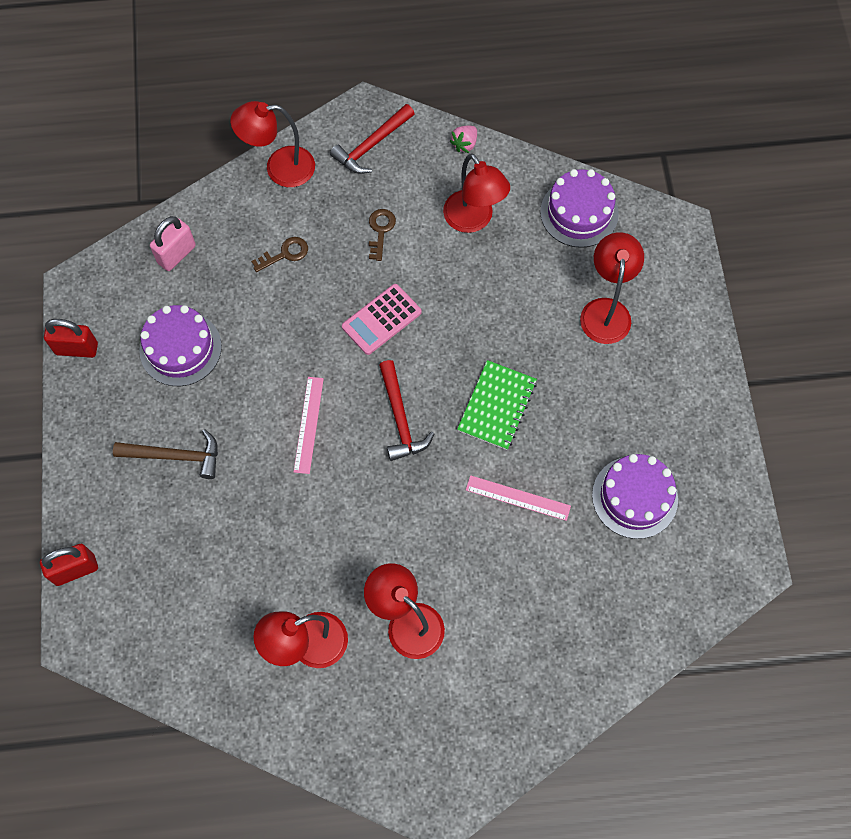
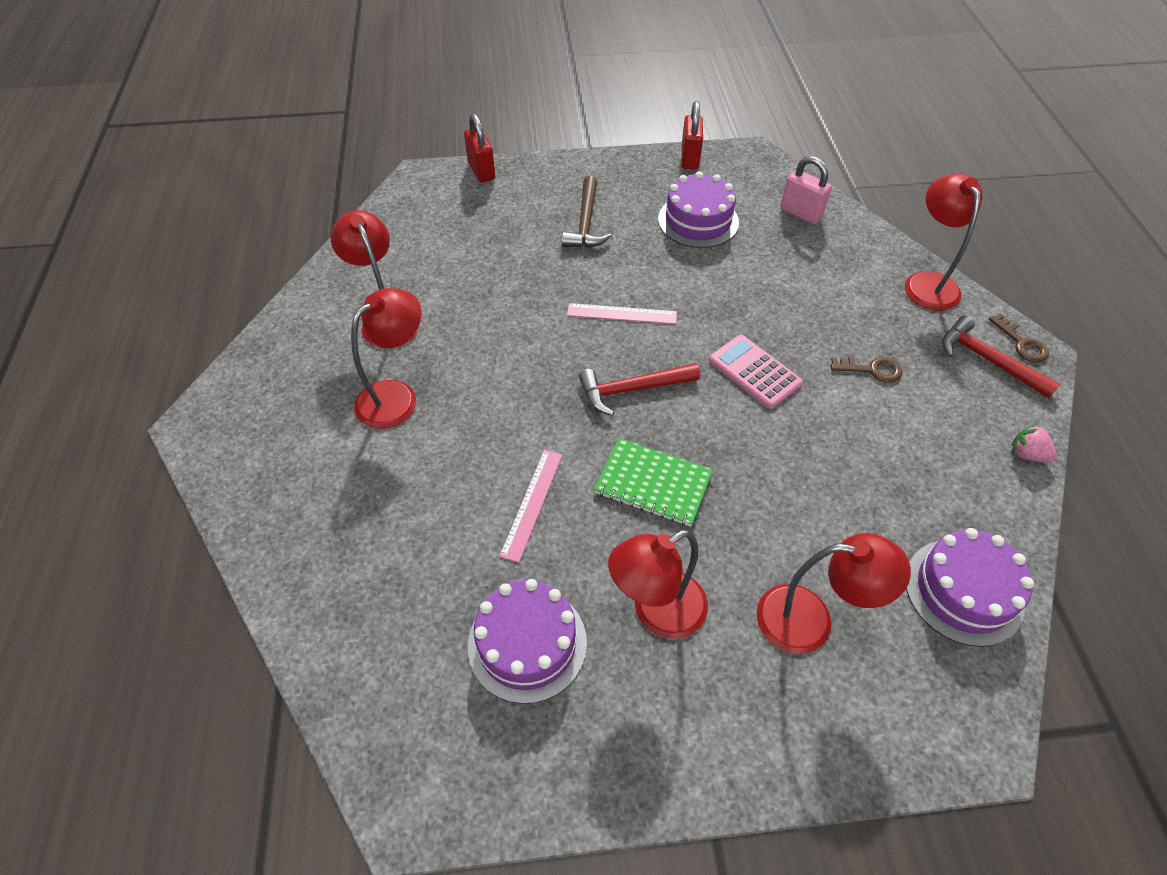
camera: 90 degrees right, 15 degrees down
(285, 254) = (820, 290): brown key -> brown key (1021, 343)
(473, 220) = (913, 462): red lamp -> red lamp (657, 612)

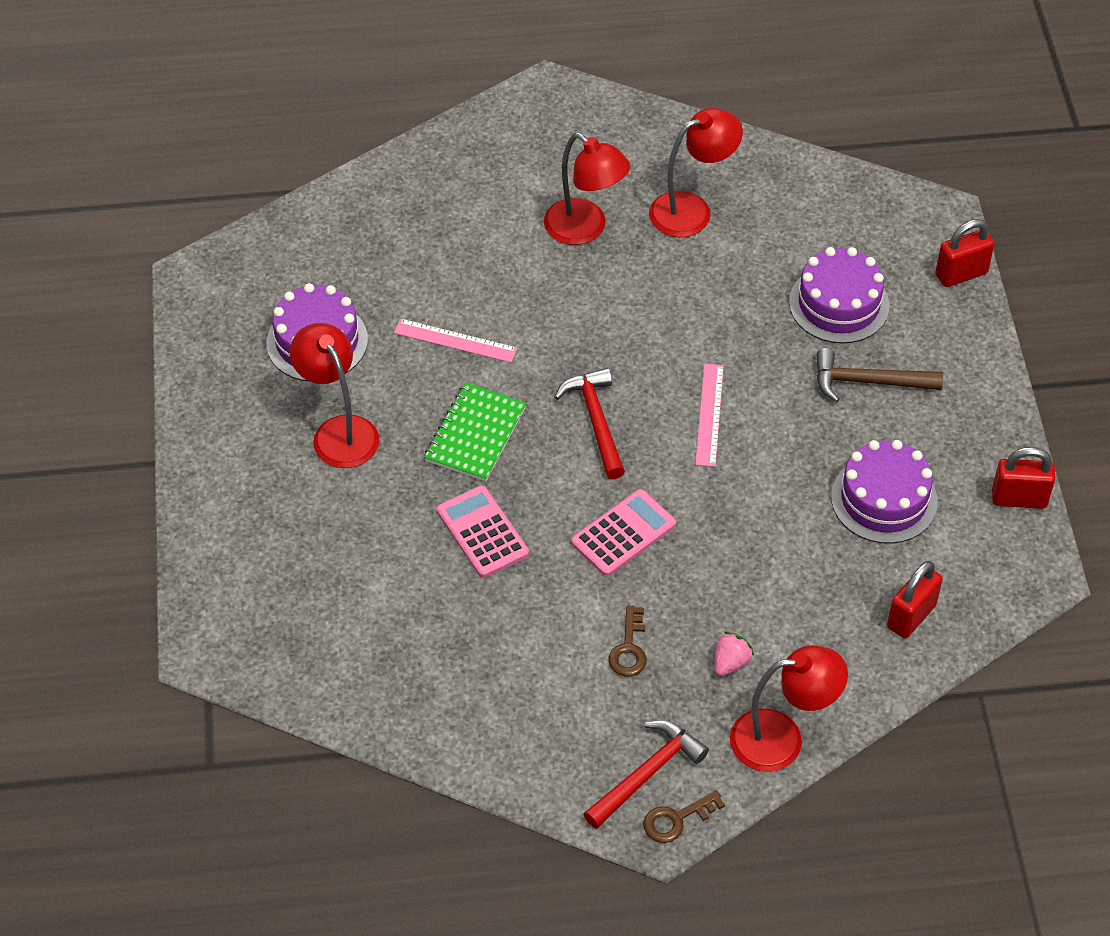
camera: 90 degrees right, 0 degrees up
(770, 476) = (482, 532): none -> pink calculator
(801, 213) = (911, 616): pink padlock -> red padlock
(810, 620) = (324, 545): red lamp -> none
(963, 591) = (345, 673): purple cake -> purple cake (839, 304)
(1027, 454) = (506, 776): pink strawberry -> pink strawberry (730, 663)

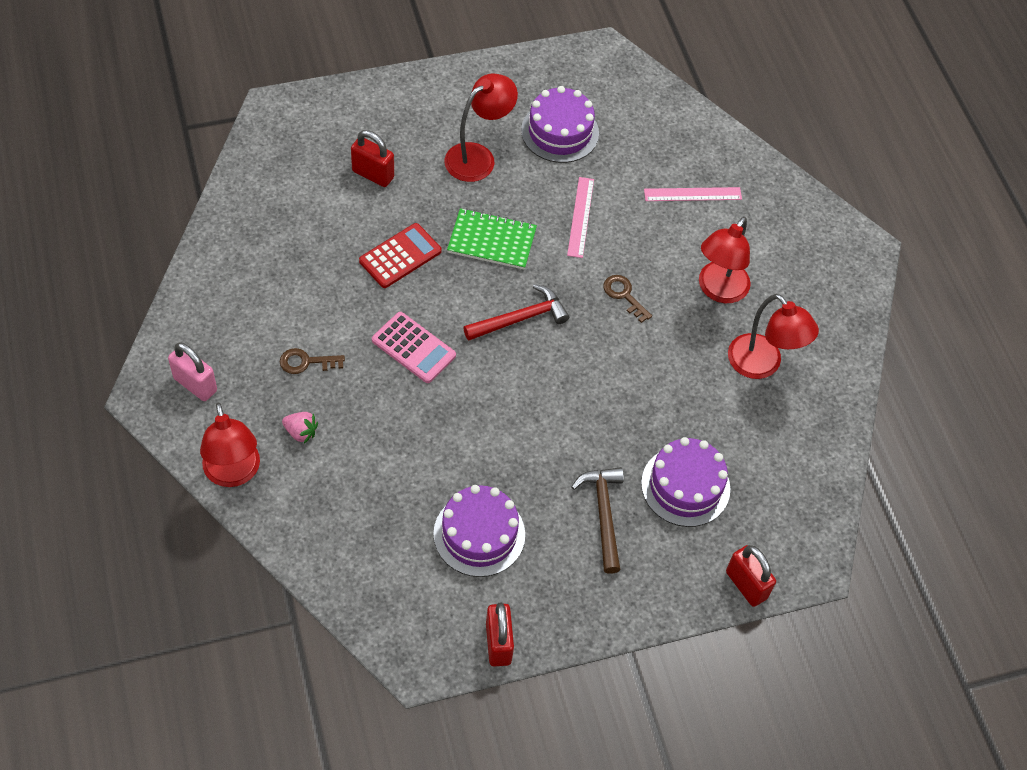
camera: 75 degrees right, 5 degrees up
(482, 532) = (400, 256): pink calculator -> red calculator
(646, 773) = (195, 384): red hammer -> pink padlock
(676, 819) = (157, 407): brown key -> brown key (624, 295)
(709, 414) = (543, 397): pink ruler -> pink ruler (692, 194)
(911, 616) = (361, 561): red padlock -> red padlock (373, 174)

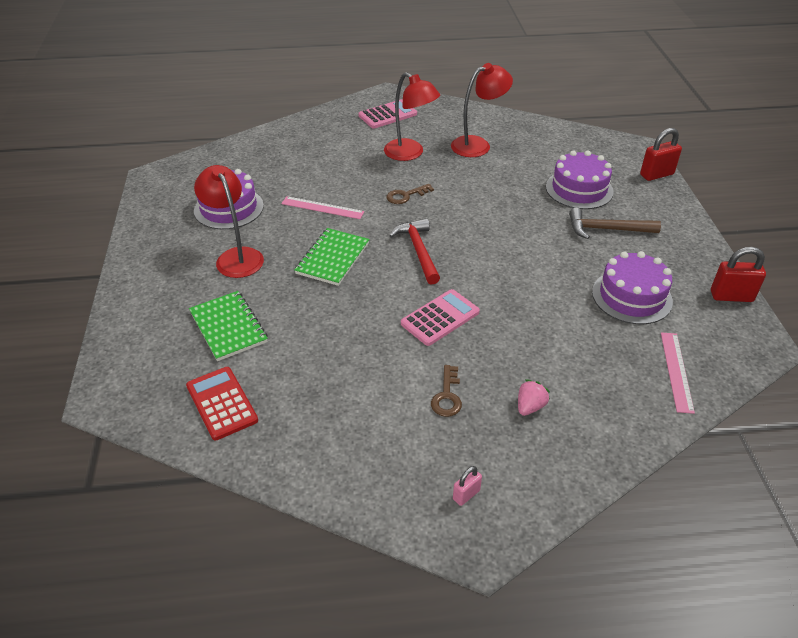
camera: 75 degrees left, 15 degrees down
(195, 384) = (466, 495): pink padlock -> pink padlock, size x0.56
(234, 473) = (580, 465): red lamp -> none
(373, 174) = (228, 327): red padlock -> green notebook
(400, 256) = (334, 317): red calculator -> red calculator (221, 403)
(692, 194) = (318, 153): pink ruler -> pink ruler (676, 371)
(807, 255) = (387, 115): none -> pink calculator

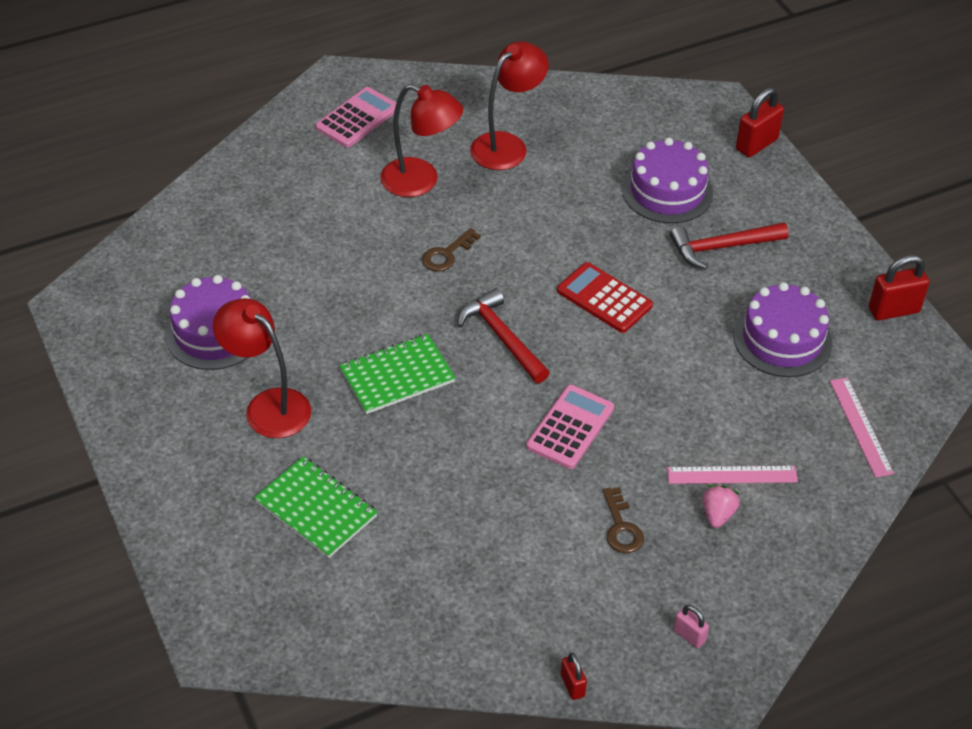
camera: 20 degrees left, 5 degrees up
(221, 403) = (364, 609): red calculator -> red calculator (604, 298)
(322, 208) = (344, 300): pink ruler -> pink ruler (732, 475)
(332, 258) = (397, 376): green notebook -> green notebook turned 60 degrees clockwise
(350, 506) = (572, 685): none -> red padlock
(466, 495) = (689, 636): pink padlock -> pink padlock turned 75 degrees counterclockwise
(606, 229) = (722, 247): brown hammer -> red hammer

